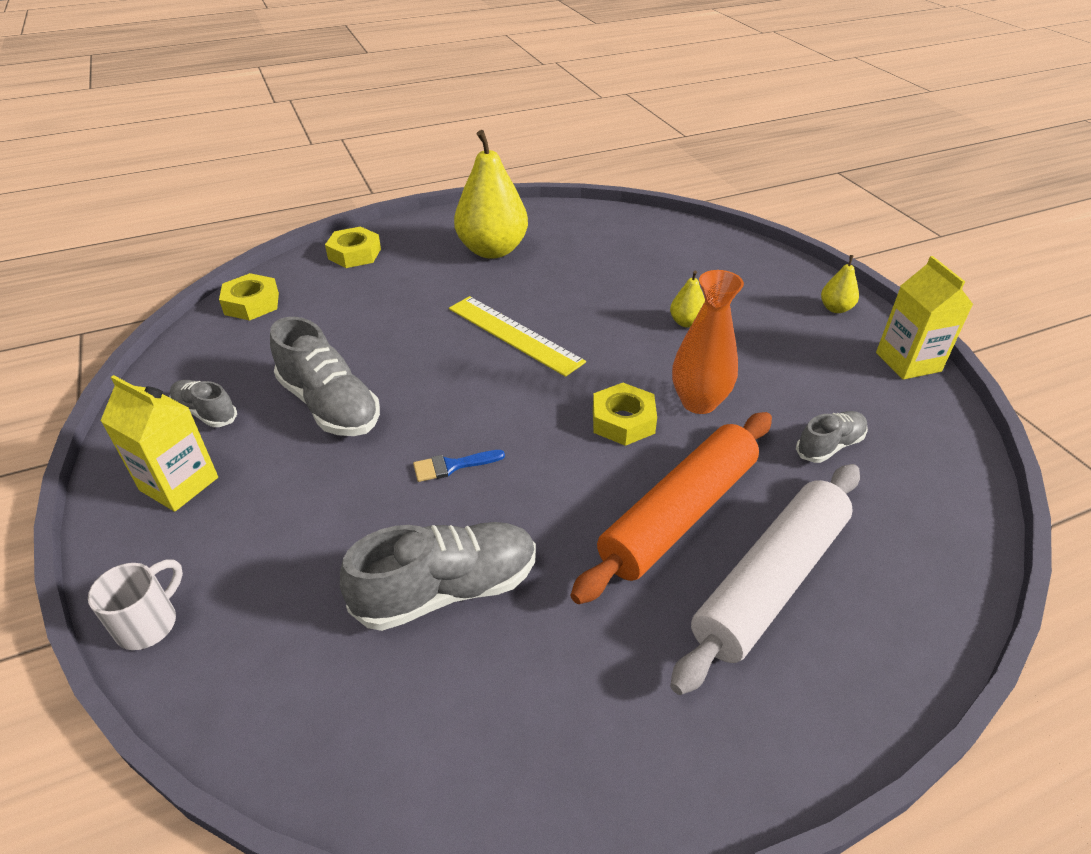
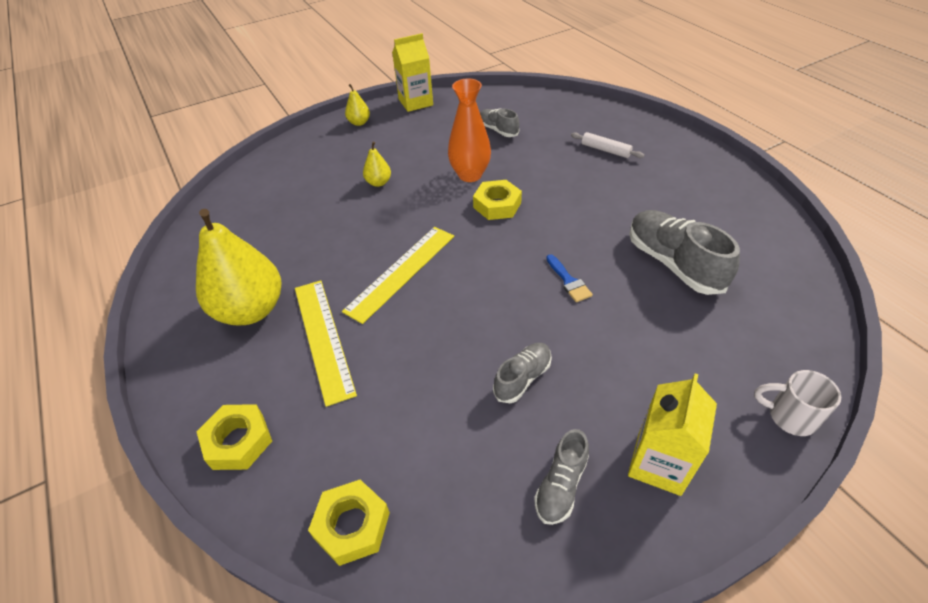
camera: 95 degrees left, 5 degrees up
(330, 405) = (522, 378): grey shoe -> grey shoe, size x0.56
(441, 288) = (323, 338): none -> yellow ruler
(679, 514) = (572, 179): orange rolling pin -> none
(771, 582) = (605, 150): white rolling pin -> white rolling pin, size x0.44

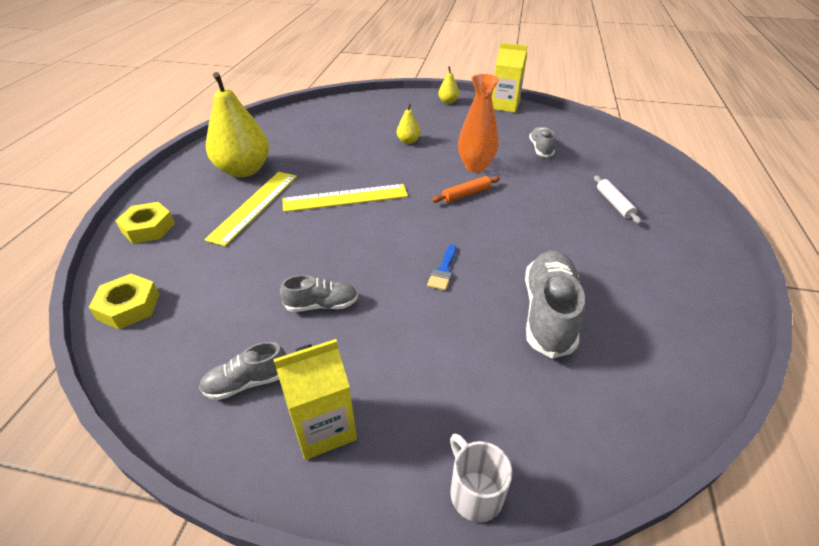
camera: 40 degrees right, 5 degrees down
(497, 205) = (466, 194): yellow nut -> orange rolling pin

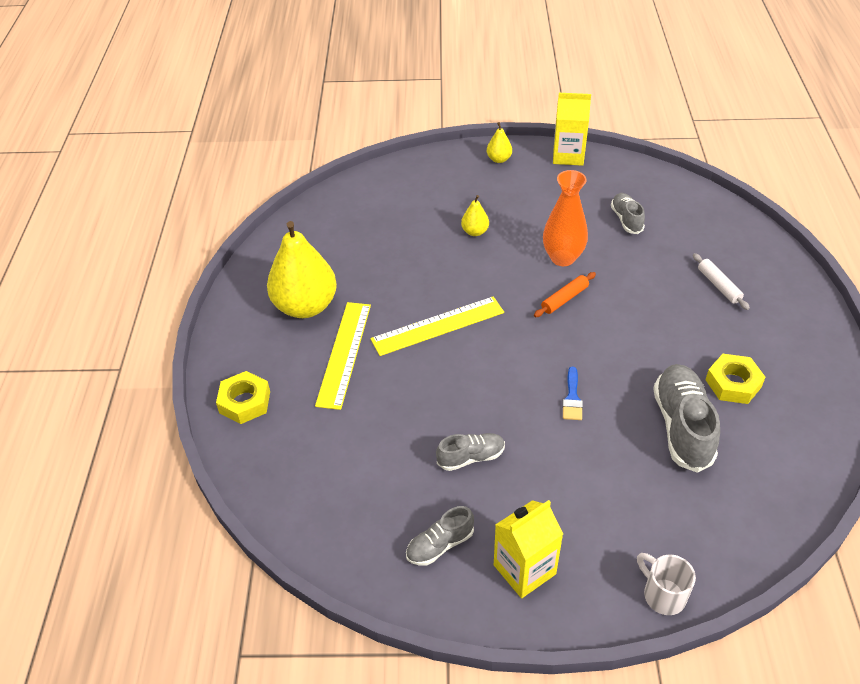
camera: 10 degrees left, 5 degrees up
(129, 306) = (284, 494): yellow nut -> yellow nut (733, 383)

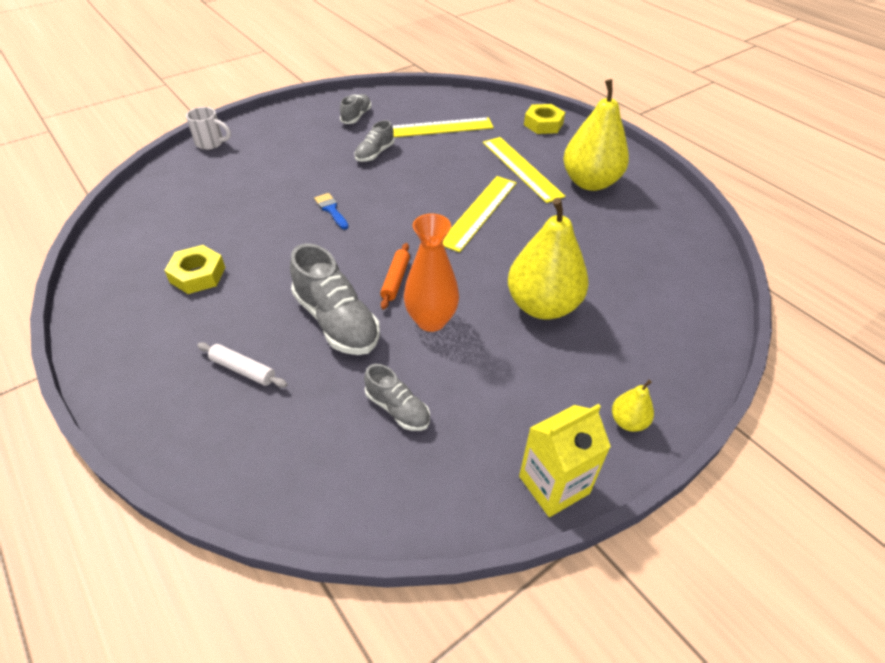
camera: 140 degrees right, 0 degrees up
(362, 462) = (438, 128): none -> yellow ruler
(475, 232) = (542, 305): yellow pear -> yellow pear, size x2.26
(524, 569) = (300, 125): yellow carton -> none
(682, 426) = (232, 226): grey shoe -> grey shoe (336, 321)

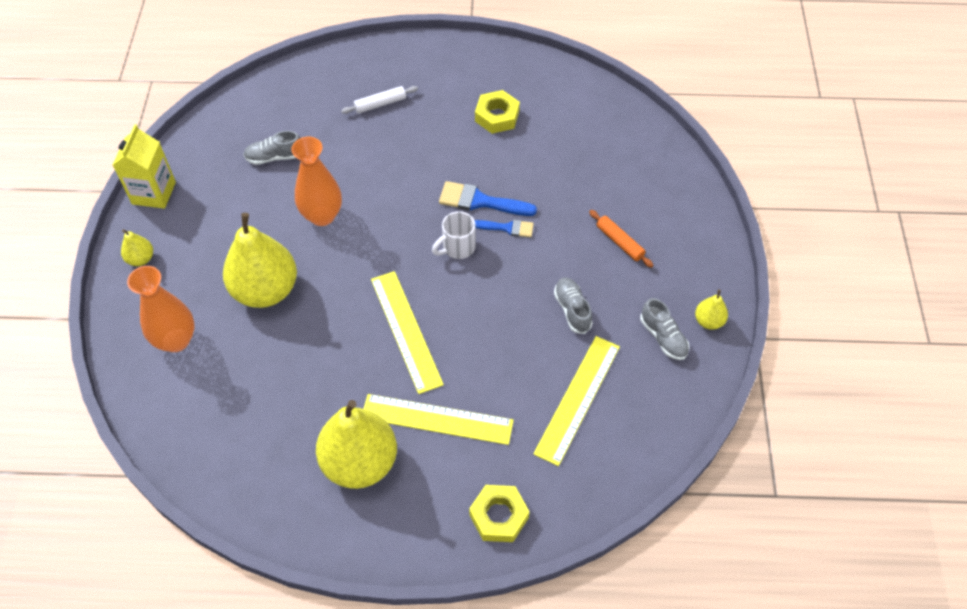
camera: 130 degrees right, 10 degrees up
(211, 143) = (696, 194): white mug -> white mug (457, 247)
(316, 235) = (480, 201): none -> blue brush
(325, 106) = (708, 321): none -> yellow pear
(336, 321) = (375, 166): grey shoe -> none
(395, 280) = (382, 220): orange rolling pin -> orange rolling pin (620, 242)
(651, 328) = (176, 340): none -> orange vase

